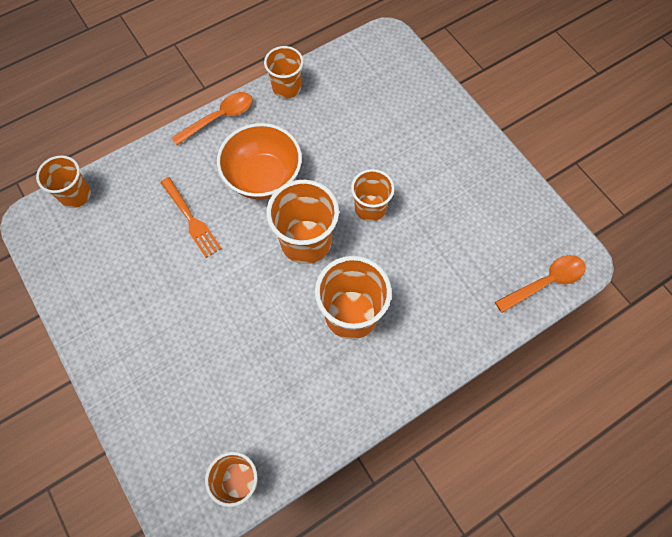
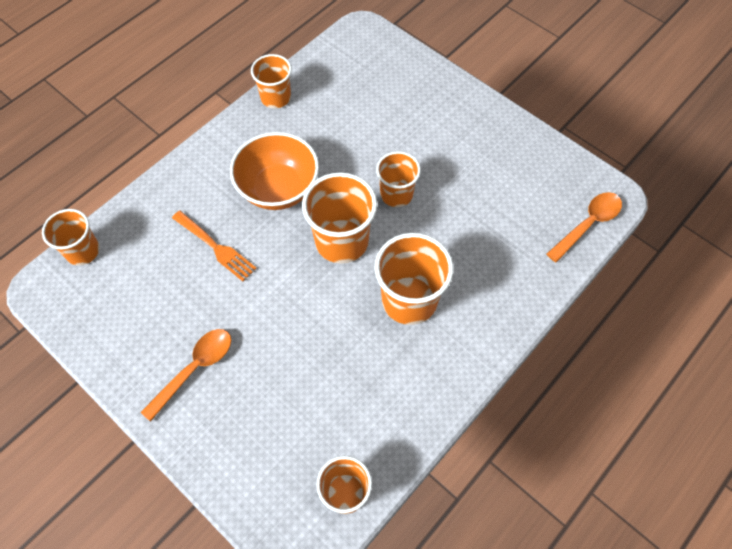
camera: 15 degrees left, 5 degrees down
(219, 118) = (214, 141): orange spoon -> orange spoon (194, 369)

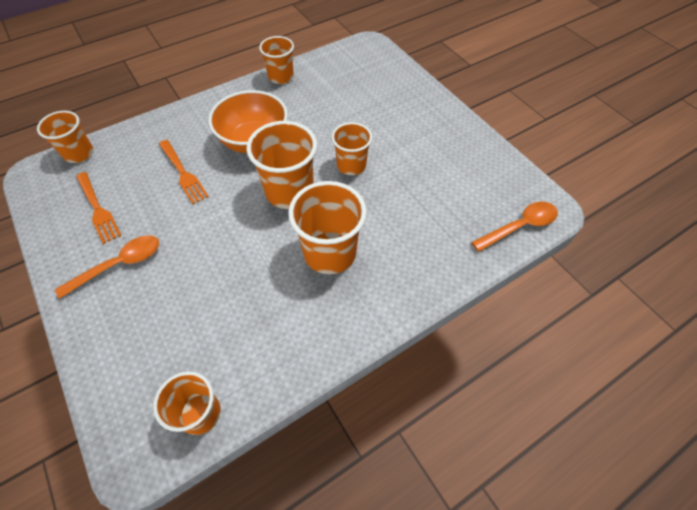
camera: 15 degrees right, 5 degrees down
(139, 313) = (98, 209): none -> orange fork

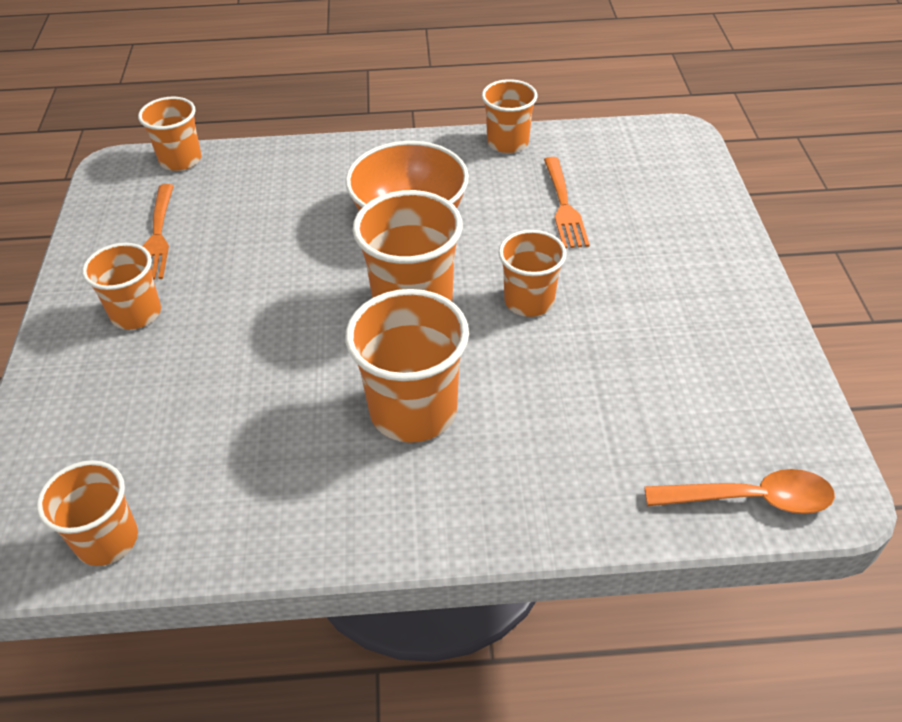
camera: 30 degrees right, 10 degrees down
(119, 265) = (136, 314): orange spoon -> orange cup
(183, 173) = (288, 228): orange fork -> orange fork (563, 206)

